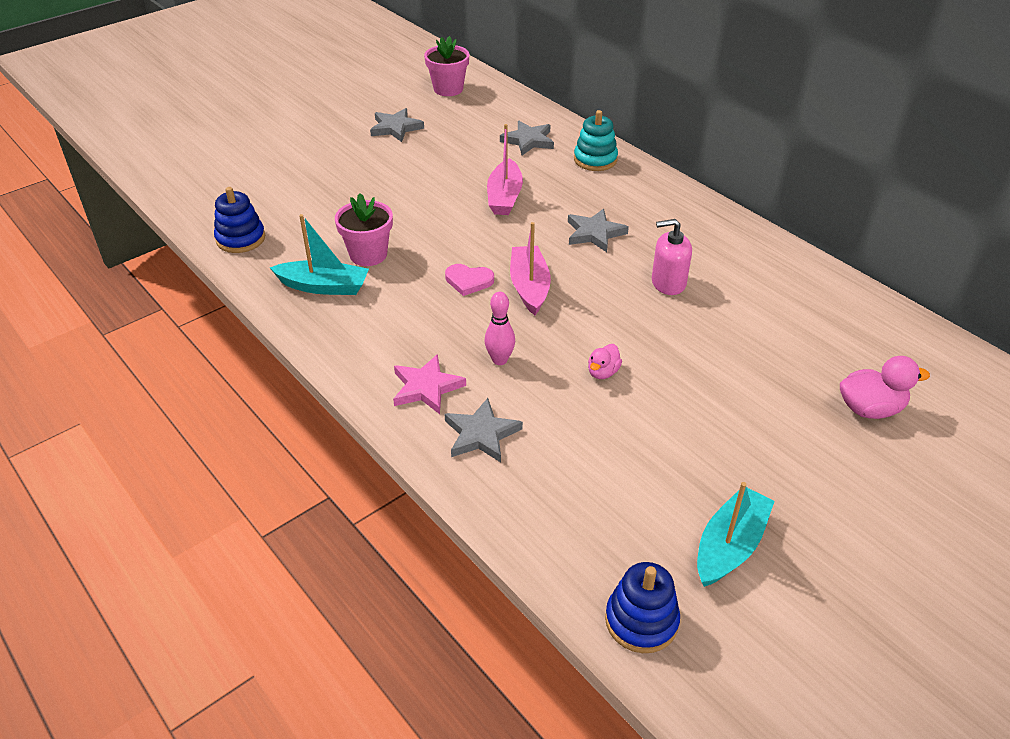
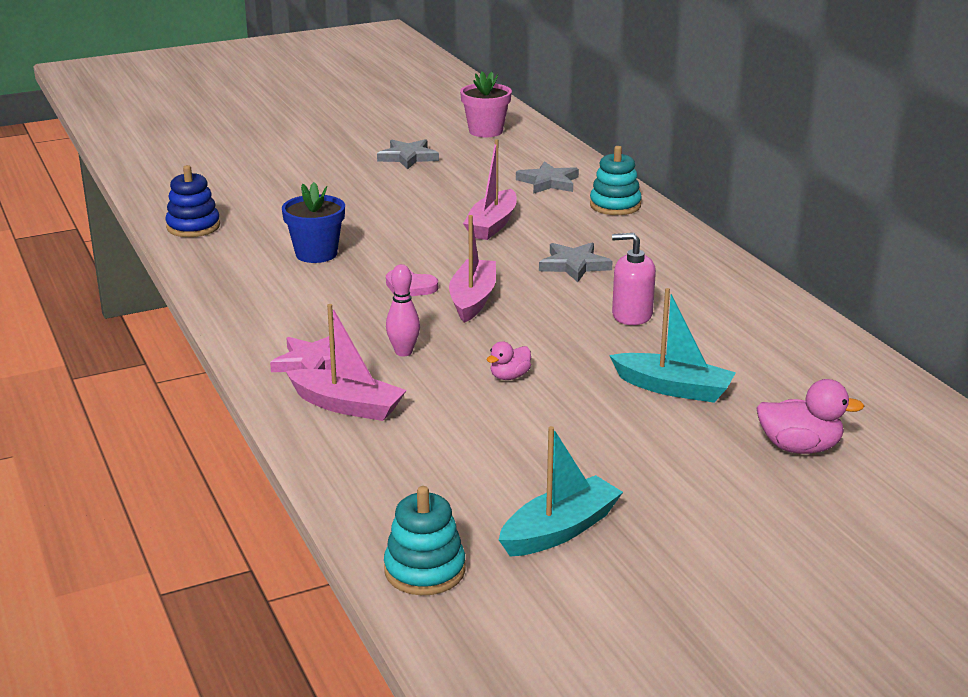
camera: 15 degrees right, 15 degrees down
(324, 286) = (255, 273): turquoise boat -> turquoise boat (673, 388)
(368, 255) = (316, 254): pink flower pot -> blue flower pot
(481, 434) = (347, 406): grey star -> pink boat
(641, 621) = (425, 570): blue stacking toy -> turquoise stacking toy

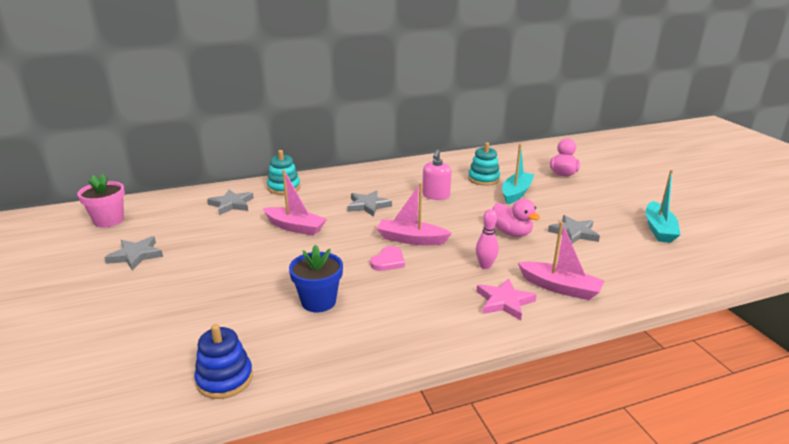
camera: 85 degrees left, 0 degrees up
(347, 406) = (560, 287): pink boat -> pink boat turned 90 degrees clockwise
(425, 570) = (717, 265): turquoise stacking toy -> turquoise stacking toy (483, 179)
(509, 376) = (511, 233): pink duck -> pink duck, size x1.67
(523, 434) = (574, 233): none -> grey star
(560, 530) = (659, 229): turquoise boat -> turquoise boat turned 135 degrees counterclockwise

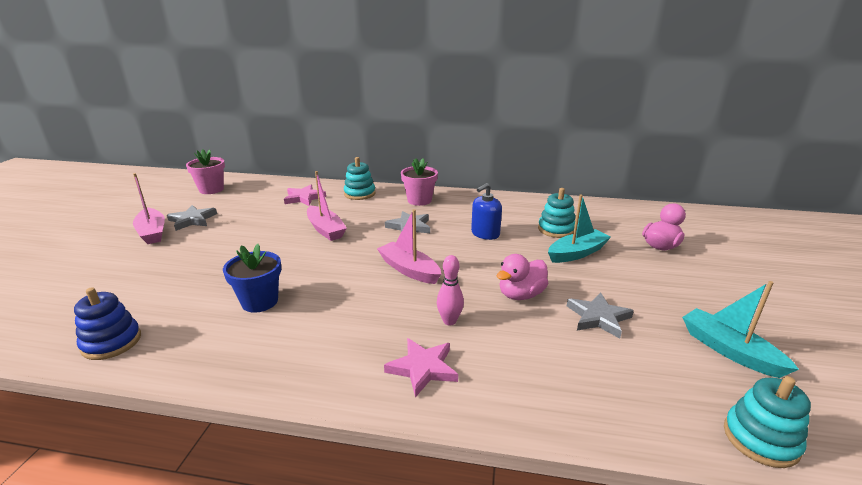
camera: 30 degrees right, 0 degrees up
(231, 204) = (304, 198): grey star -> pink star
(348, 181) = (419, 200): none -> pink flower pot
(388, 261) = (362, 284): pink heart -> none
(436, 195) = (485, 234): pink soap dispenser -> blue soap dispenser
(511, 233) = (521, 295): pink duck -> pink duck turned 60 degrees clockwise
(560, 287) = (505, 377): pink boat -> pink boat (152, 232)
(659, 229) = (729, 350): turquoise boat -> turquoise boat turned 105 degrees clockwise
(712, 271) = (760, 439): none -> turquoise stacking toy

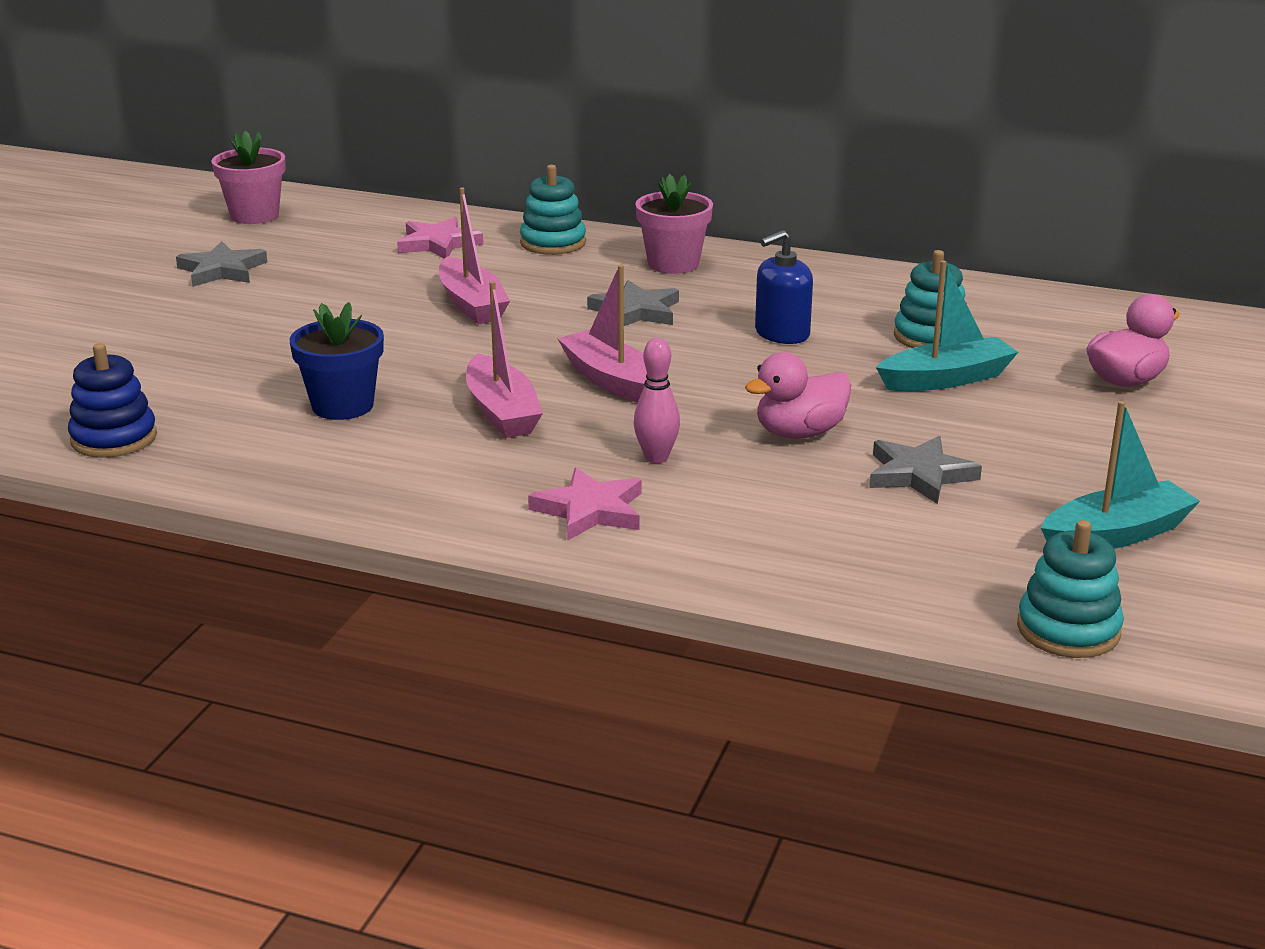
camera: 10 degrees right, 0 degrees up
(152, 232) = (151, 286): pink boat -> pink boat (502, 412)
(729, 350) = (1116, 535): turquoise boat -> turquoise boat turned 90 degrees clockwise

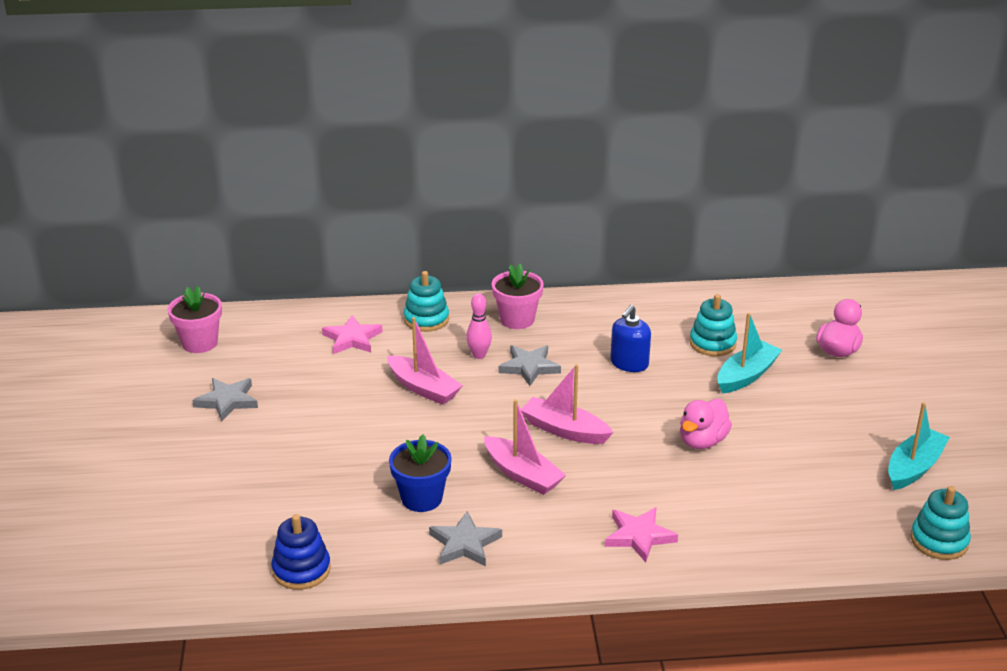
camera: 25 degrees left, 5 degrees up
(656, 458) = (641, 484): pink bowling pin -> pink bowling pin (479, 355)
(919, 475) = (788, 454): grey star -> grey star (464, 544)

